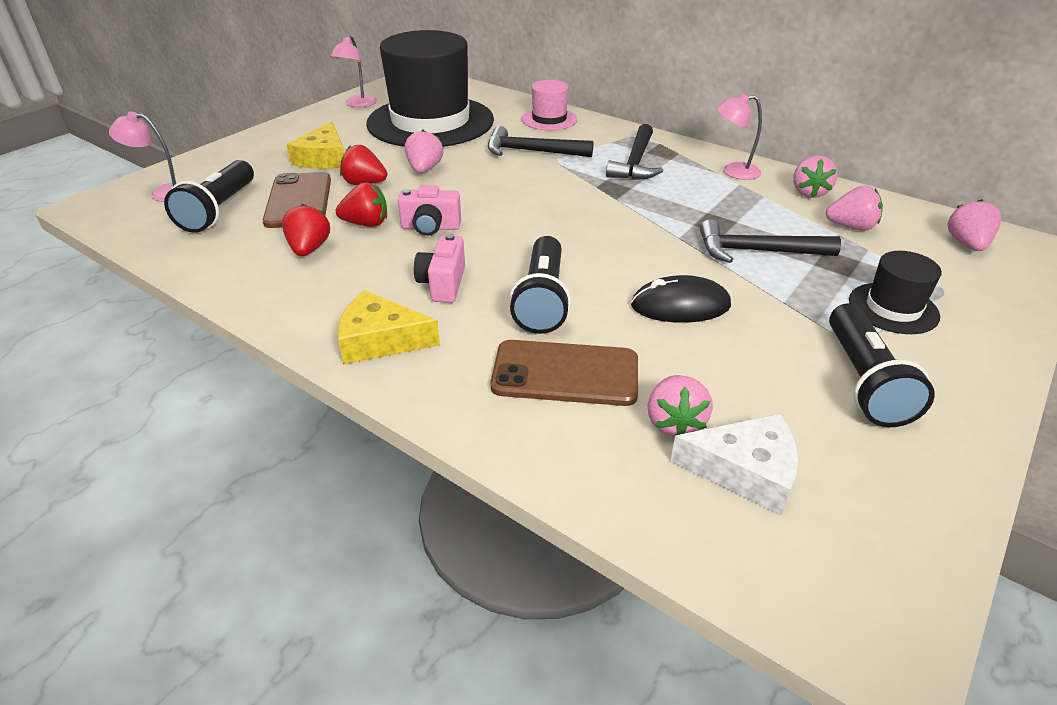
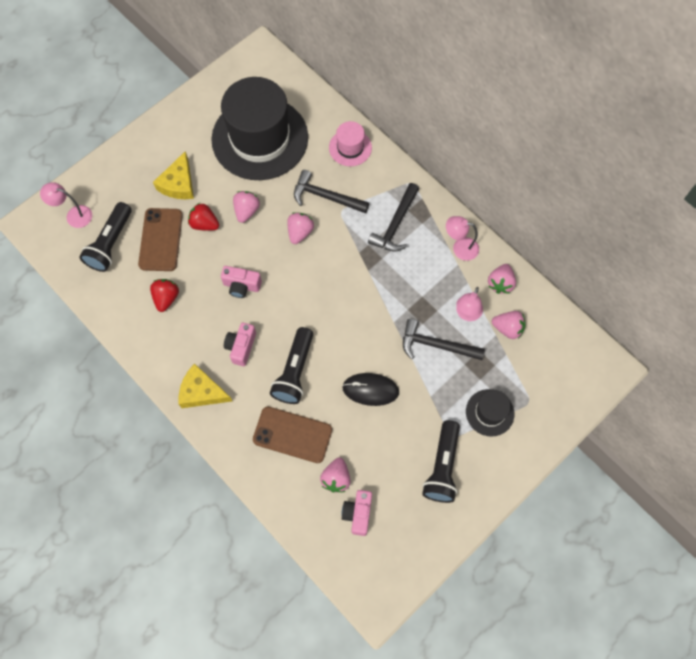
camera: 10 degrees right, 30 degrees up
(358, 104) = (208, 99): pink lamp -> pink lamp (467, 314)
(366, 224) = (202, 275): red strawberry -> none
(745, 471) = (358, 514): white cheese -> pink camera
(967, 244) = (570, 359): pink strawberry -> pink strawberry (300, 232)

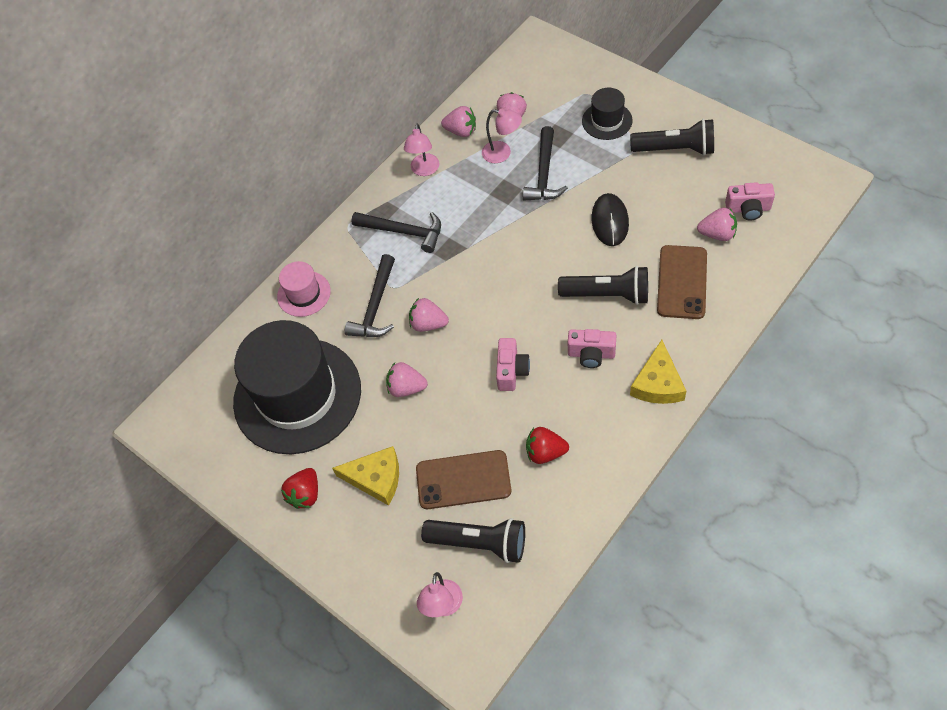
camera: 90 degrees left, 10 degrees down
(204, 224) = (432, 432): red strawberry -> red strawberry (305, 494)

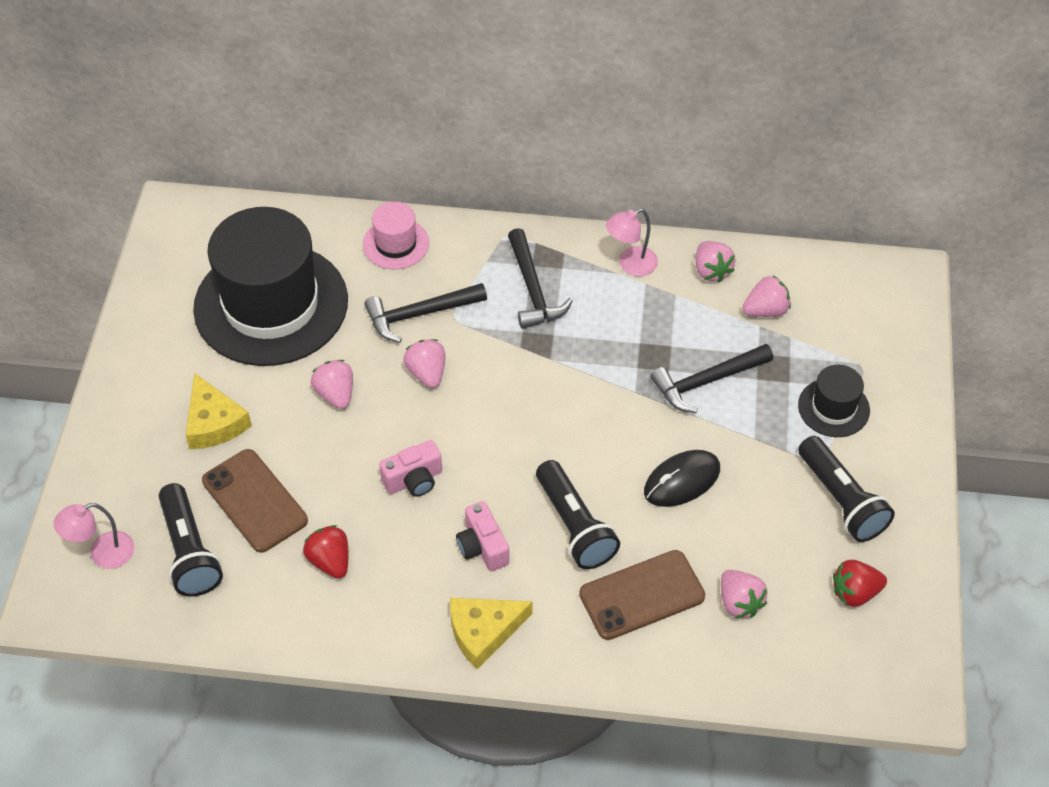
camera: 50 degrees right, 5 degrees down
(305, 494) = (163, 372): red strawberry -> red strawberry (855, 592)
(502, 153) = (707, 326): pink lamp -> none
(748, 209) = (801, 620): pink camera -> none

